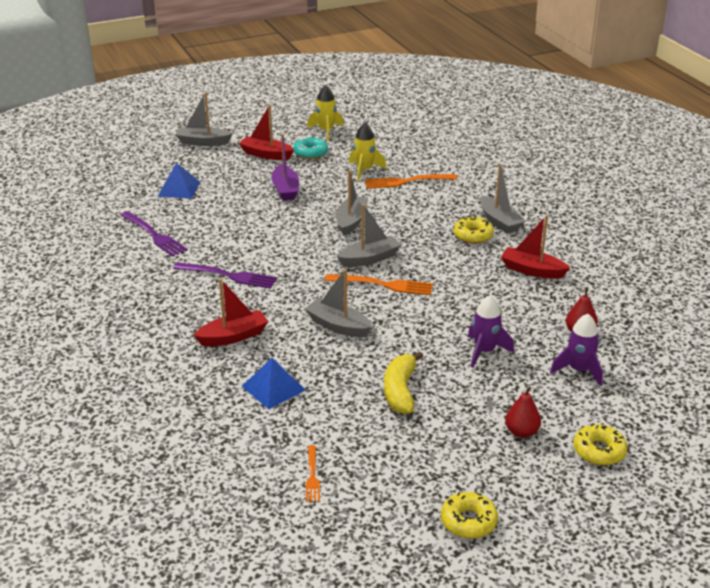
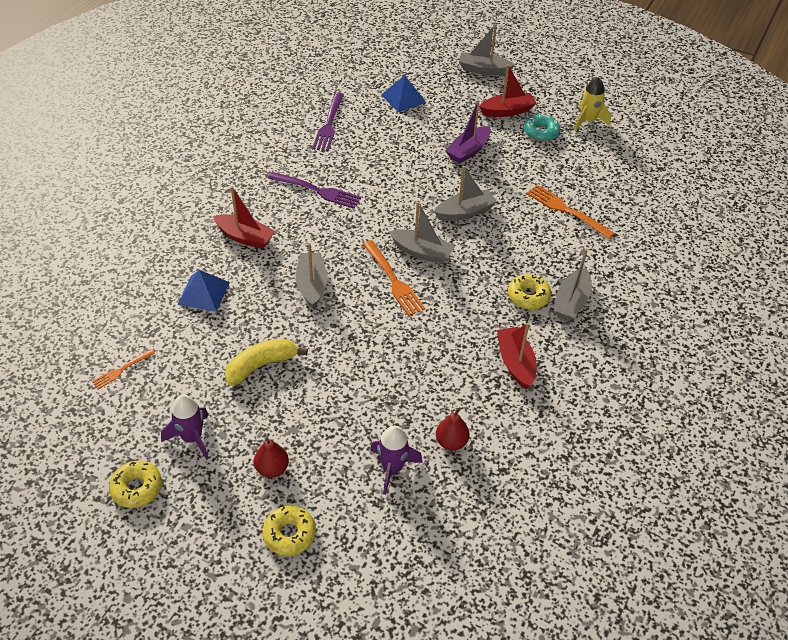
camera: 50 degrees right, 15 degrees up
(203, 142) = (483, 70): grey boat -> grey boat turned 45 degrees counterclockwise
(228, 276) = (317, 191): purple fork -> purple fork turned 45 degrees counterclockwise
(266, 154) = (507, 111): red boat -> red boat turned 90 degrees clockwise
(364, 170) = (552, 177): yellow rocket -> none
(484, 351) = (361, 391): purple rocket -> purple rocket (192, 438)

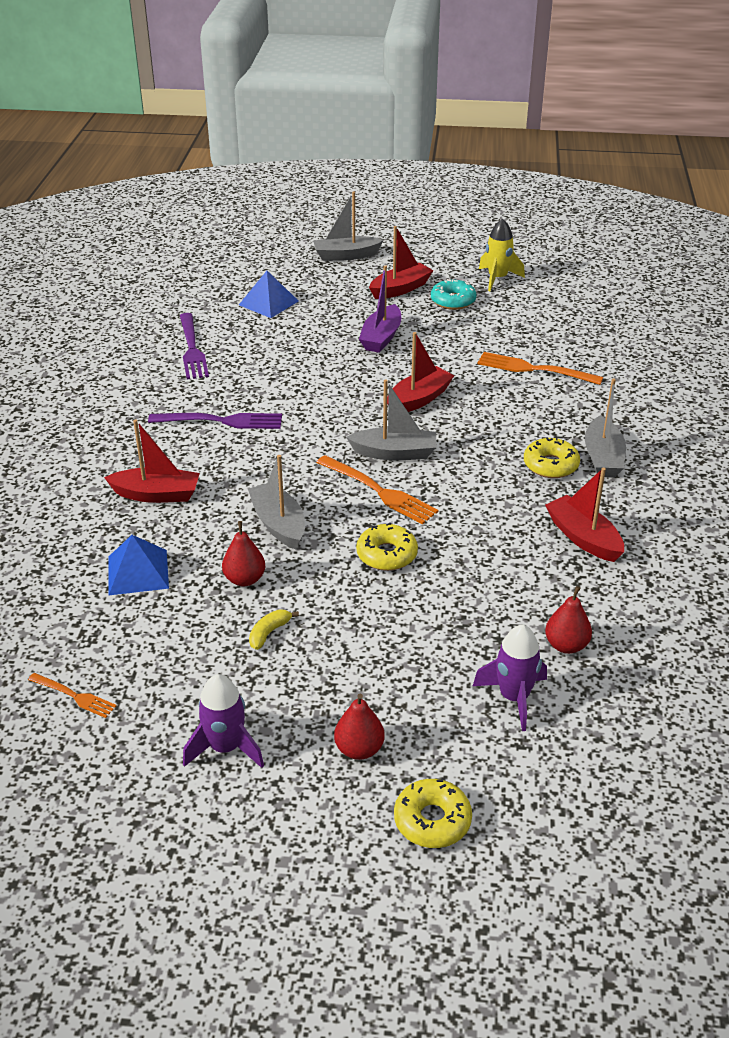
camera: 20 degrees left, 10 degrees down
(122, 370) = (74, 696): orange fork -> orange fork turned 90 degrees counterclockwise
(137, 488) = (183, 836): yellow donut -> yellow donut (387, 554)
(261, 365) = (269, 633): yellow banana -> yellow banana, size x0.52
(267, 320) = (245, 579): none -> red pear
(465, 212) = (419, 399): grey boat -> red boat

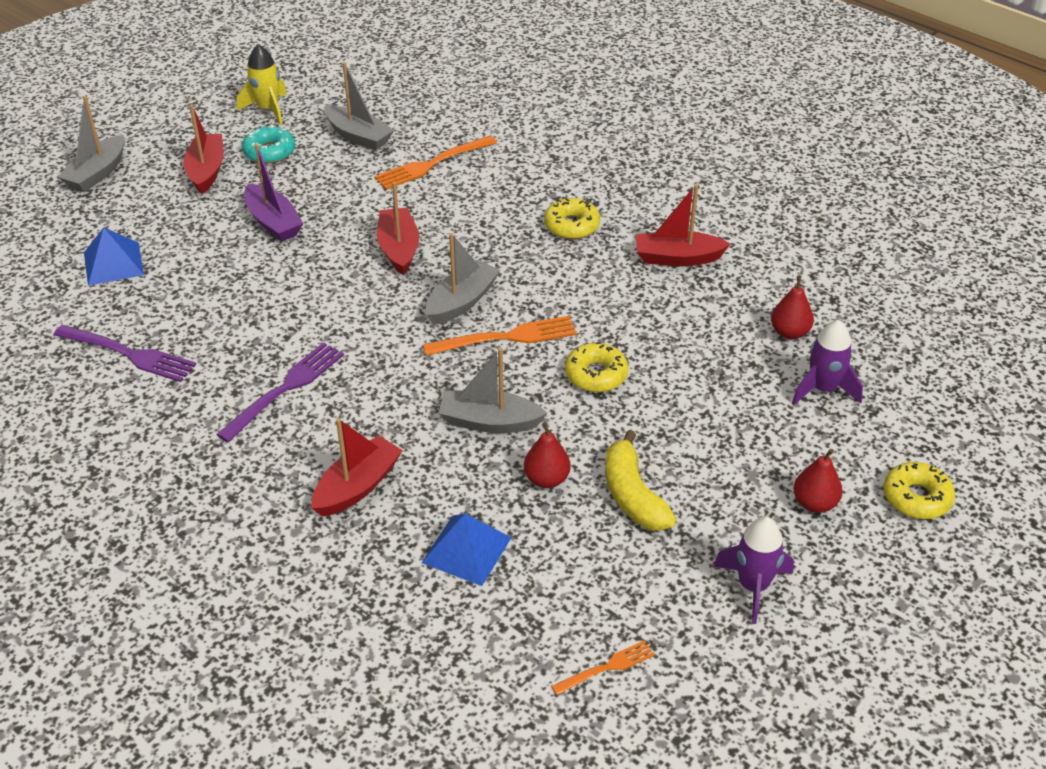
camera: 55 degrees left, 5 degrees up
(269, 633) = (633, 495): yellow banana -> yellow banana, size x1.92
(603, 458) = (590, 195): grey boat -> grey boat (358, 136)

